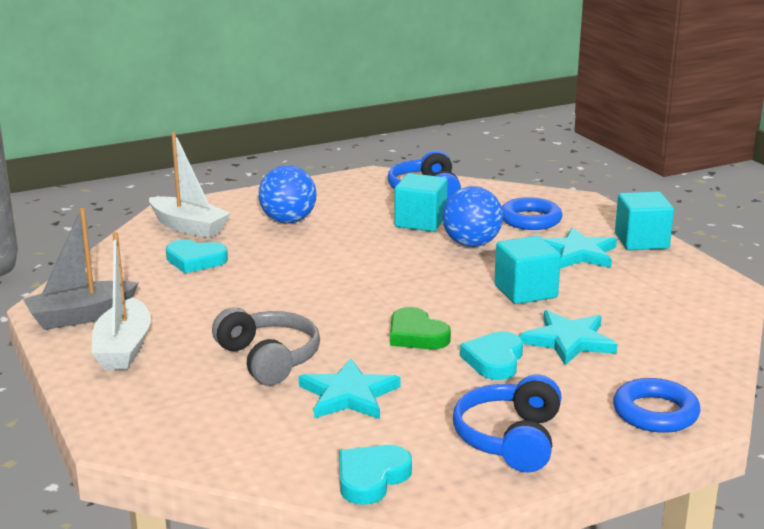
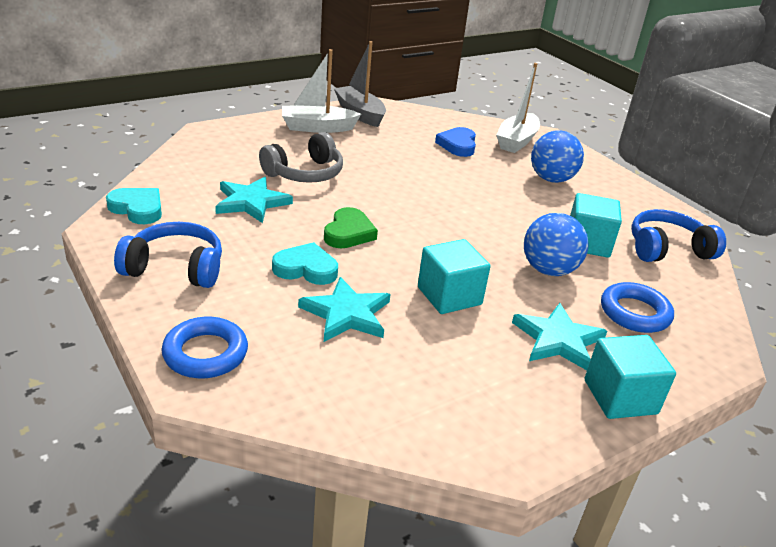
camera: 80 degrees right, 10 degrees up
(195, 260) = (458, 145): turquoise heart -> blue heart
(416, 335) = (348, 233): green heart -> green heart turned 150 degrees clockwise

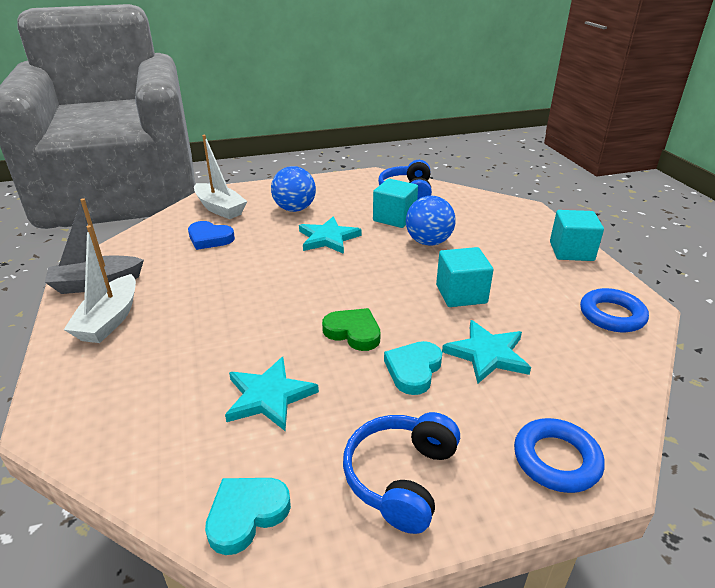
camera: 70 degrees left, 0 degrees up
(305, 173) = (218, 345): grey headphones -> none
(558, 340) = (515, 259): turquoise star -> turquoise star (328, 238)
(634, 313) = (482, 223): blue ring -> blue ring (612, 315)

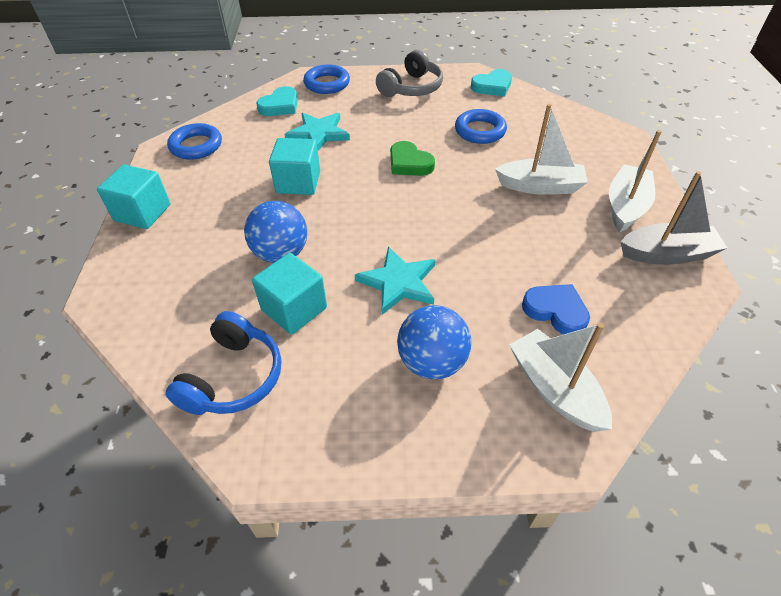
camera: 165 degrees left, 15 degrees up
(198, 328) = (540, 186): none -> white boat
(269, 396) = (480, 131): turquoise star -> blue ring
(401, 477) = (411, 88): blue headphones -> grey headphones
(413, 370) = (377, 132): turquoise heart -> turquoise heart (280, 106)

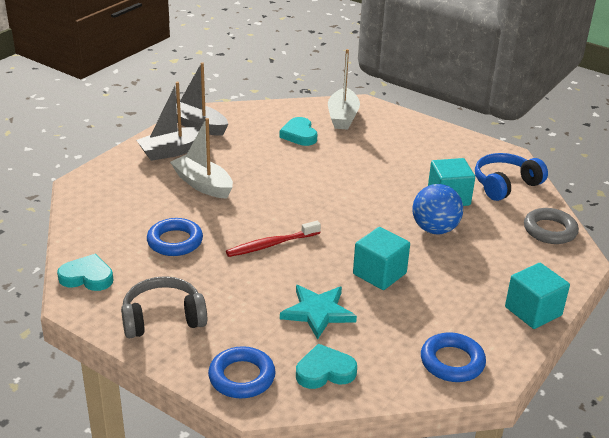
camera: 145 degrees left, 15 degrees down
(148, 323) = (549, 230): none -> grey ring
(398, 282) = (371, 181): turquoise star -> none
(409, 163) = (271, 244): green heart -> red toothbrush
(432, 362) = (390, 147): blue ball -> none
(556, 311) = (299, 135): blue heart -> turquoise heart
(625, 206) = (172, 151): white boat -> grey boat

